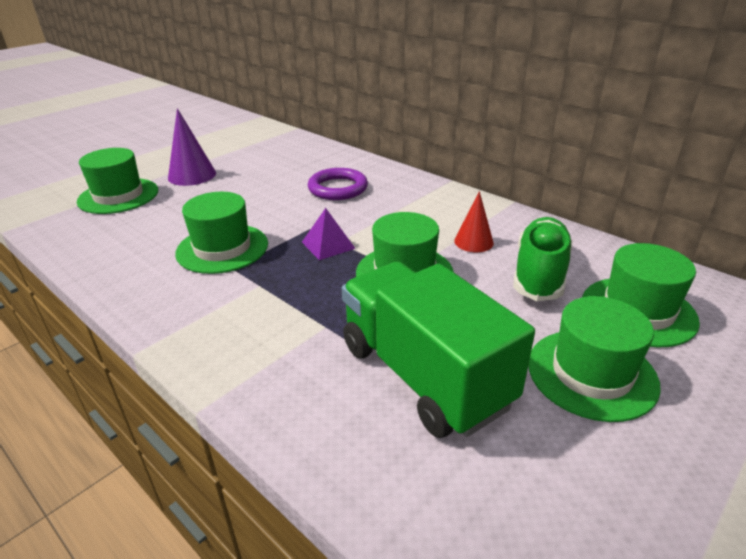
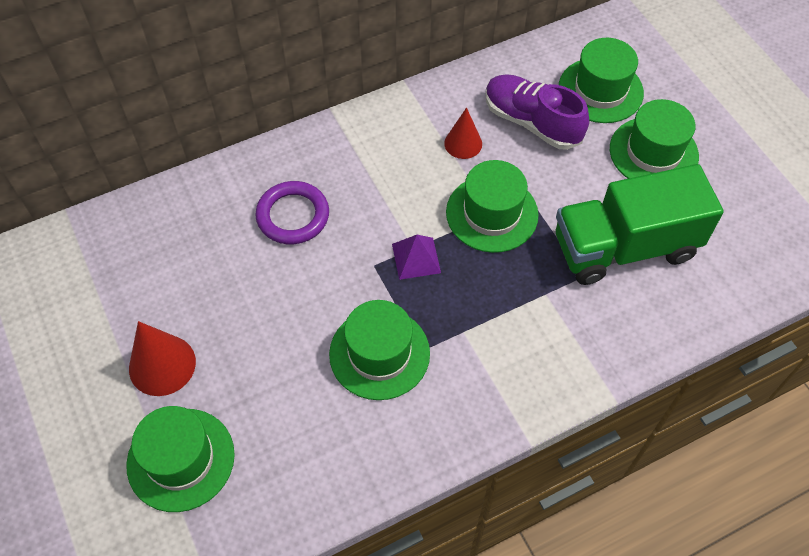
camera: 70 degrees left, 25 degrees up
(192, 175) = (162, 365): purple cone -> red cone
(539, 274) = (531, 122): green shoe -> purple shoe

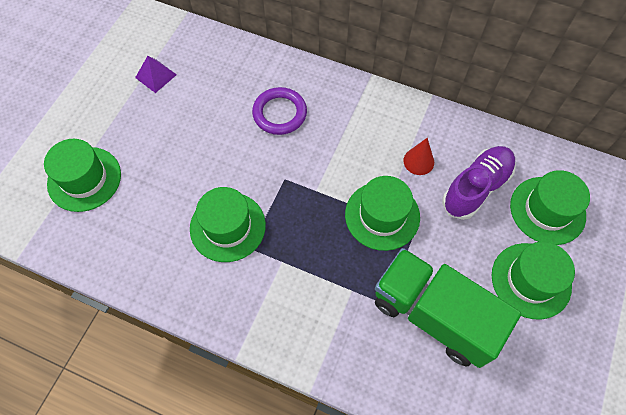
camera: 50 degrees right, 5 degrees up
(162, 365) = (132, 127): red cone -> none
(416, 258) = (310, 197): purple pyramid -> purple pyramid (156, 76)
(531, 122) = (476, 188): purple shoe -> purple shoe turned 45 degrees clockwise

